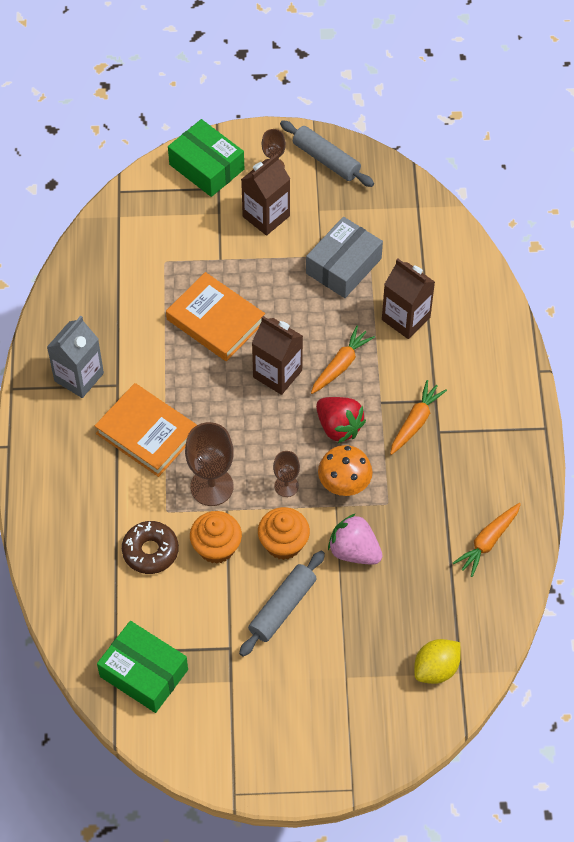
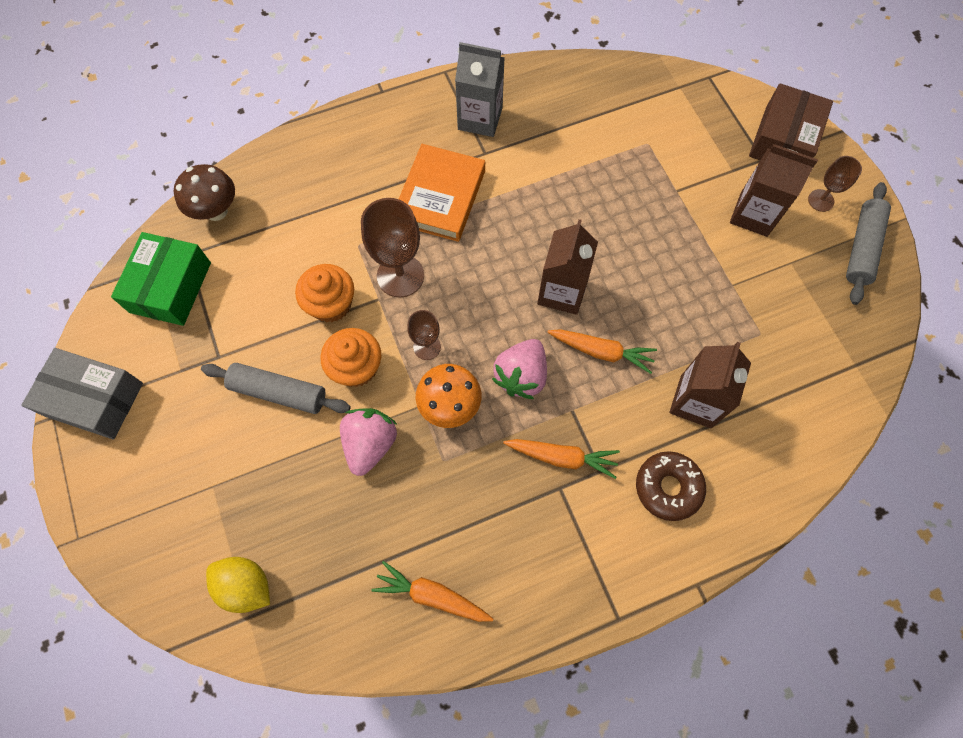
camera: 70 degrees right, 10 degrees up
(79, 618) = (216, 211): none -> brown mushroom
(150, 551) = (307, 246): brown donut -> brown donut (668, 487)
(206, 167) = (783, 140): green box -> brown box
(215, 320) = (599, 212): orange book -> none
(339, 427) = (521, 376): red strawberry -> pink strawberry
(343, 266) = (731, 312): grey box -> grey box (94, 399)

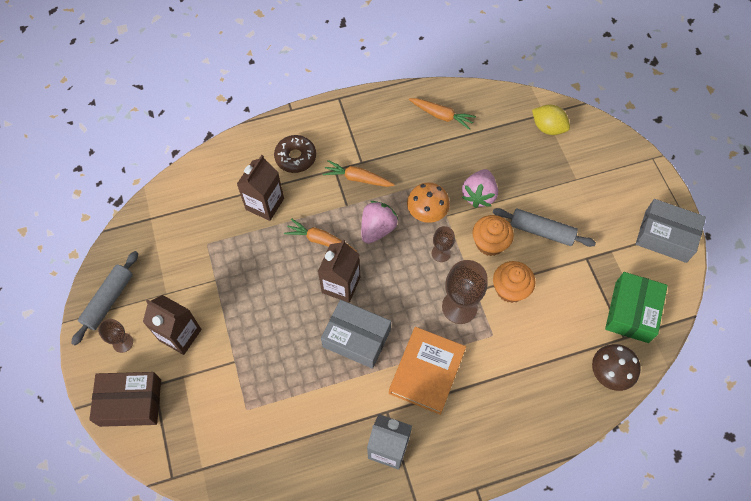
camera: 175 degrees left, 5 degrees down
(531, 227) = (356, 338): none -> grey box
(783, 140) = (130, 402): brown box -> brown box turned 60 degrees clockwise

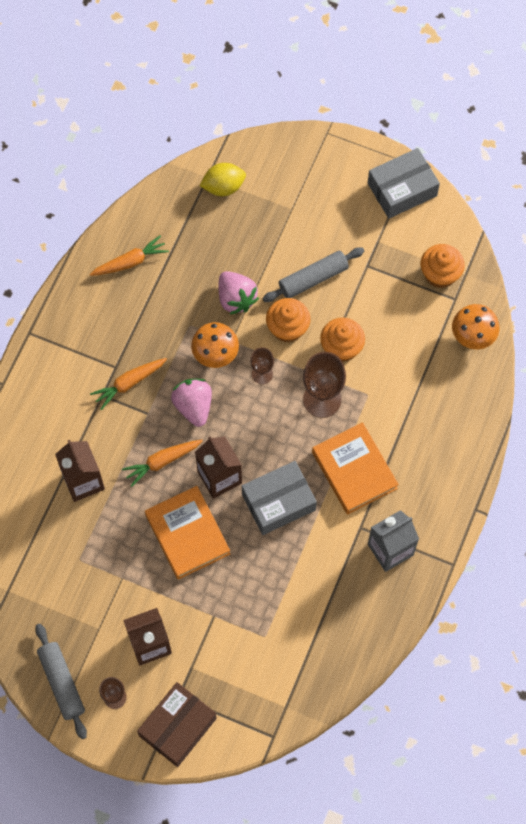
camera: 50 degrees left, 5 degrees up
(281, 297) = (187, 534): none -> orange book
(295, 157) = (58, 419): brown donut -> none
(608, 374) = (472, 337): brown mushroom -> orange mushroom
(631, 312) = (440, 274): green box -> orange cupcake

